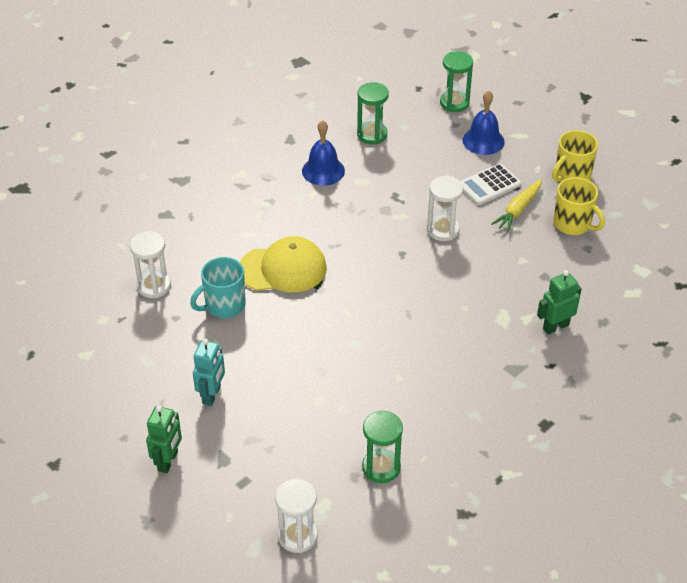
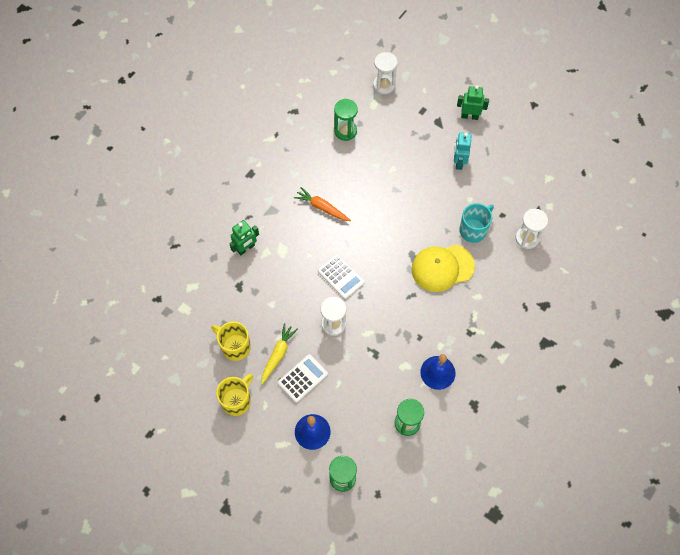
camera: 170 degrees right, 20 degrees up
(168, 461) = (469, 116): green robot -> green robot turned 90 degrees clockwise
(424, 277) = (341, 276): none -> white calculator
(437, 362) = (322, 207): none -> orange carrot

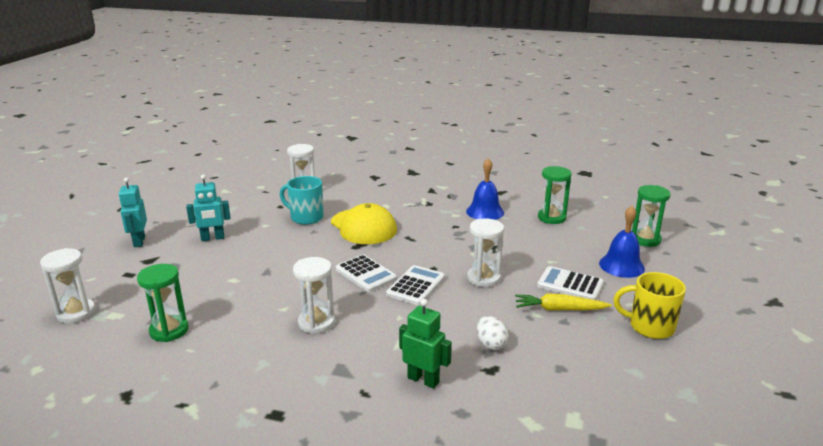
camera: 110 degrees left, 40 degrees down
(235, 346) = (583, 348): yellow mug -> none
(260, 296) = (491, 344): none -> white egg
(322, 207) = (316, 323): orange carrot -> white hourglass
(368, 250) = (366, 274): none -> white calculator
(469, 116) = (139, 241): green robot -> turquoise robot

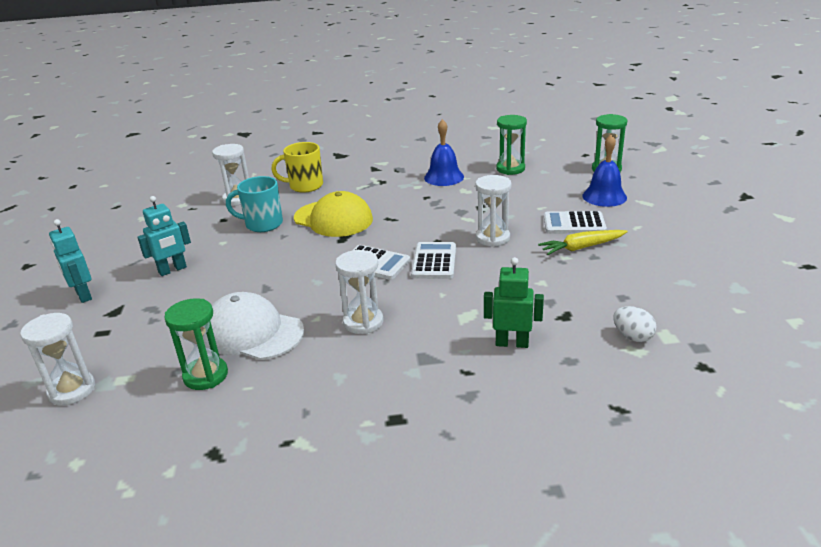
camera: 20 degrees left, 5 degrees up
(228, 306) = (252, 332): none -> white cap
(491, 344) = (547, 294): white egg -> white egg (632, 337)
(650, 327) = (667, 242): yellow mug -> yellow mug (305, 186)

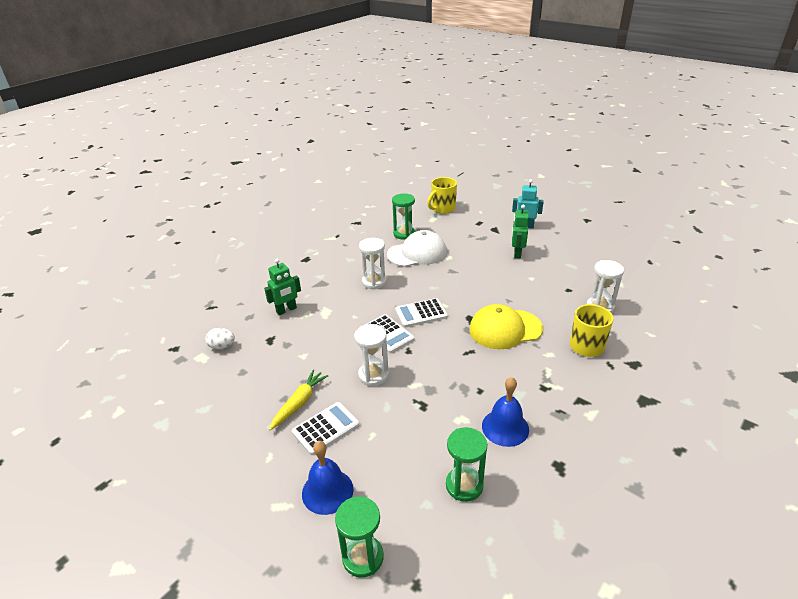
camera: 135 degrees right, 5 degrees up
(72, 390) = (442, 209): white hourglass -> yellow mug
(172, 270) = (517, 253): turquoise robot -> green robot
(262, 224) = (538, 300): turquoise mug -> none

